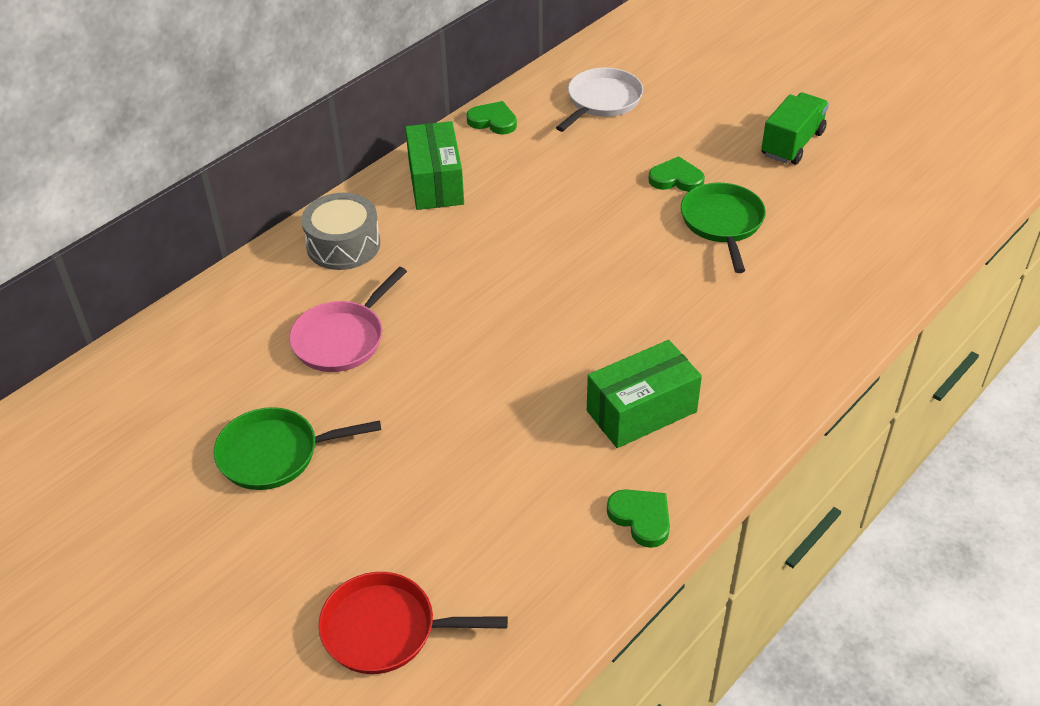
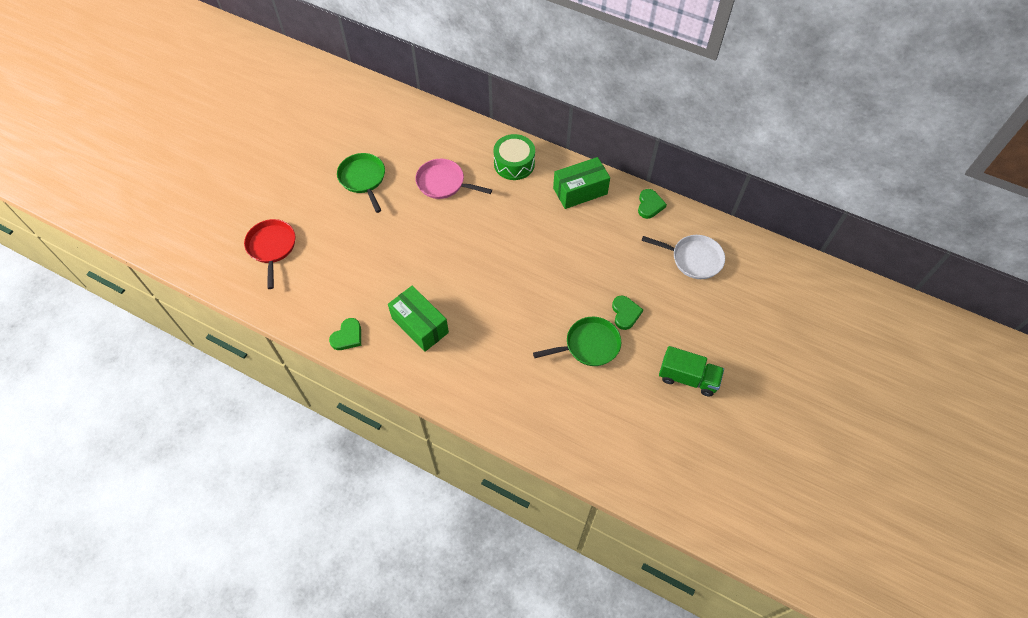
camera: 75 degrees right, 15 degrees up
(343, 245) = (514, 164): grey drum -> green drum

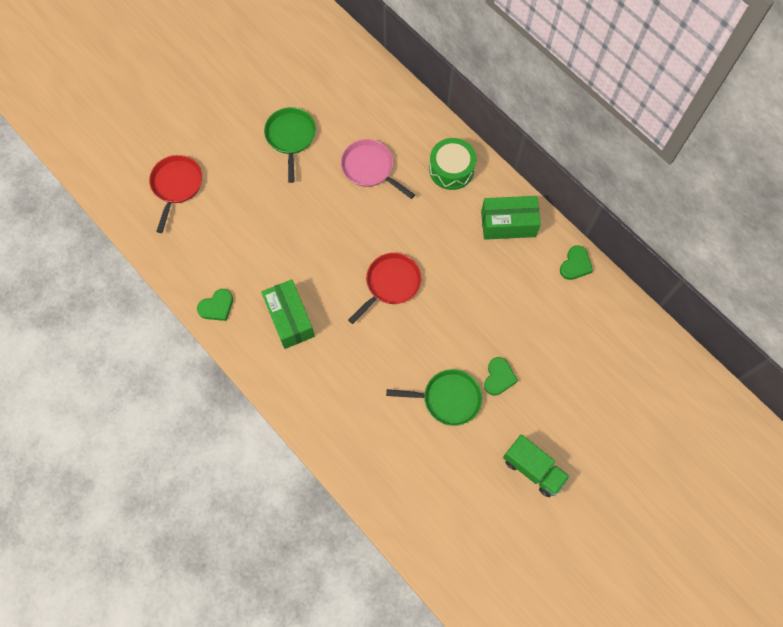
camera: 20 degrees right, 10 degrees up
(499, 268) = (390, 284): none -> red pan
(693, 259) = (596, 341): white pan -> none

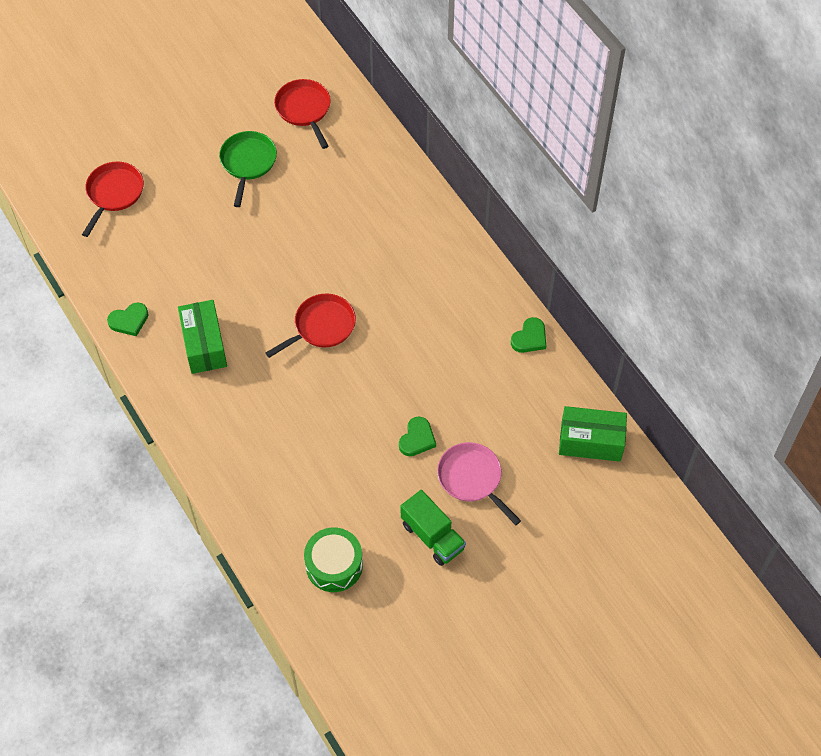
camera: 10 degrees right, 10 degrees down
(330, 79) = (304, 109): none -> red pan
(370, 168) = (327, 206): pink pan -> pink pan (472, 479)
(448, 399) = (356, 451): green pan -> none
(451, 169) = (416, 220): green drum -> green drum (334, 565)
(508, 224) = (465, 285): green box -> green box (590, 442)

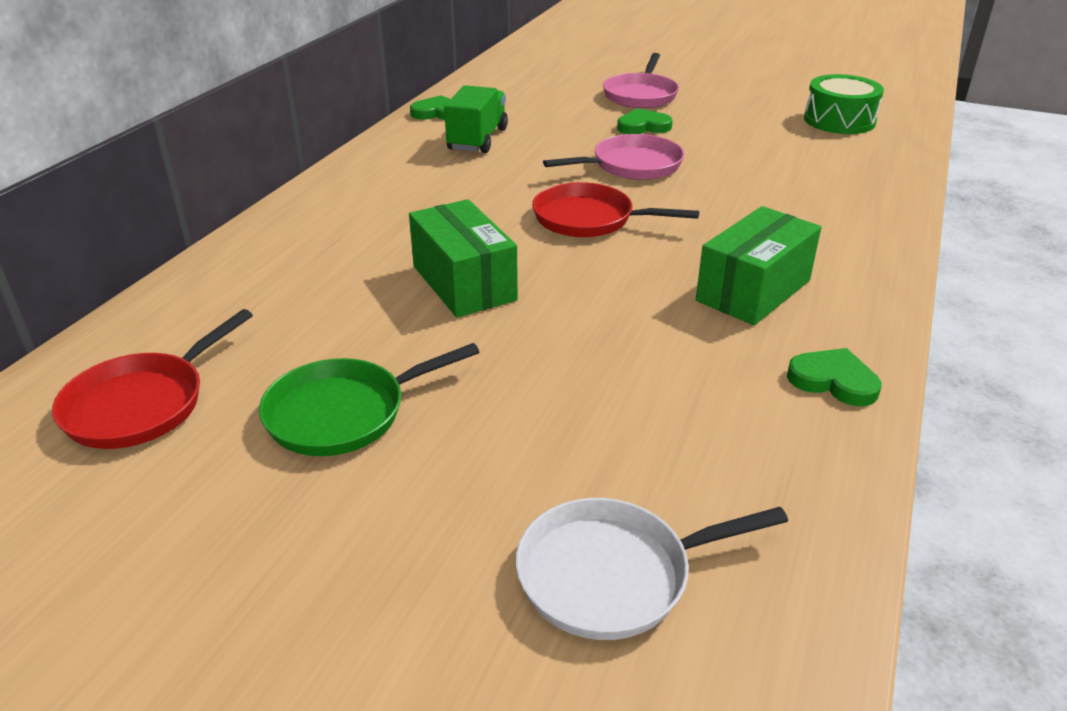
camera: 125 degrees left, 25 degrees down
(114, 193) = (613, 574): red pan -> white pan
(366, 390) = (632, 165): none -> pink pan
(432, 536) = (726, 94): green truck -> green truck (477, 139)
(590, 442) = (521, 66): green box -> green box (464, 283)

